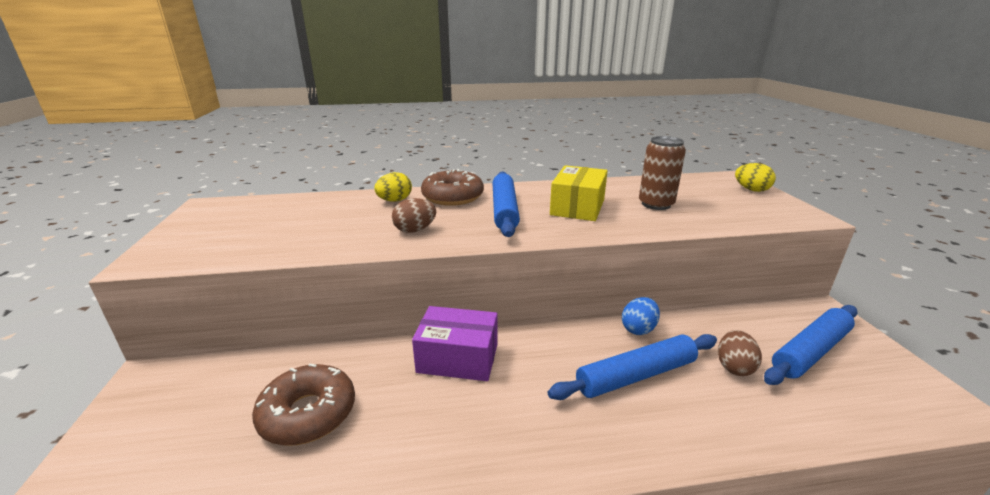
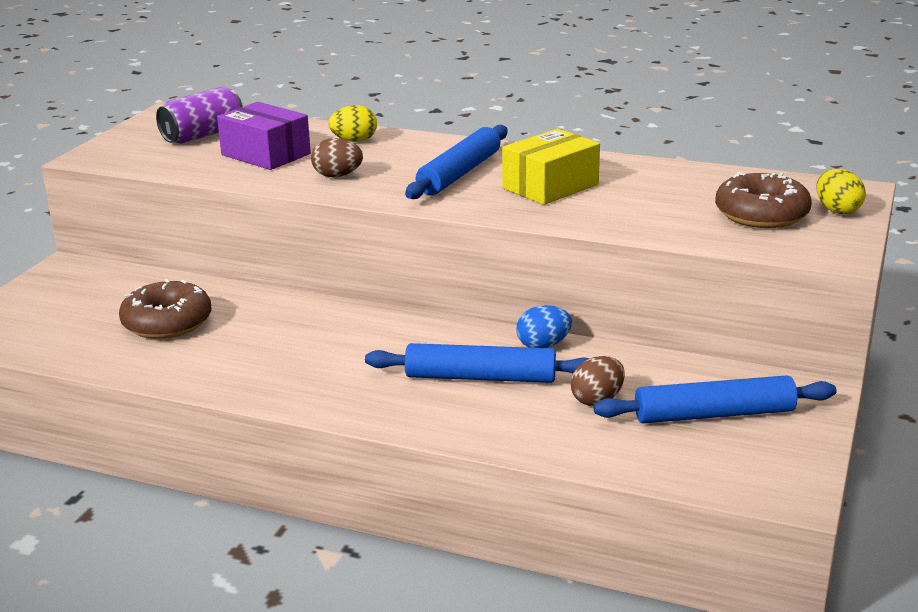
camera: 30 degrees right, 0 degrees up
(257, 218) = (203, 135): none -> purple can
(453, 197) = (423, 148): brown donut -> brown donut (761, 214)
(458, 358) = (326, 319): purple box -> purple box (265, 154)
(656, 204) = (656, 202): brown can -> none

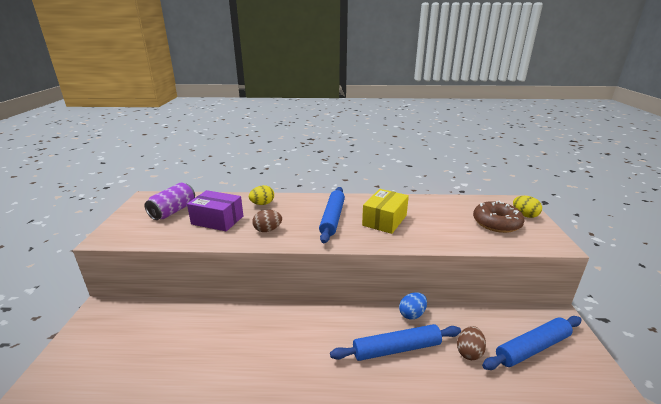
camera: 20 degrees left, 0 degrees up
(167, 322) = (184, 345): brown donut -> none

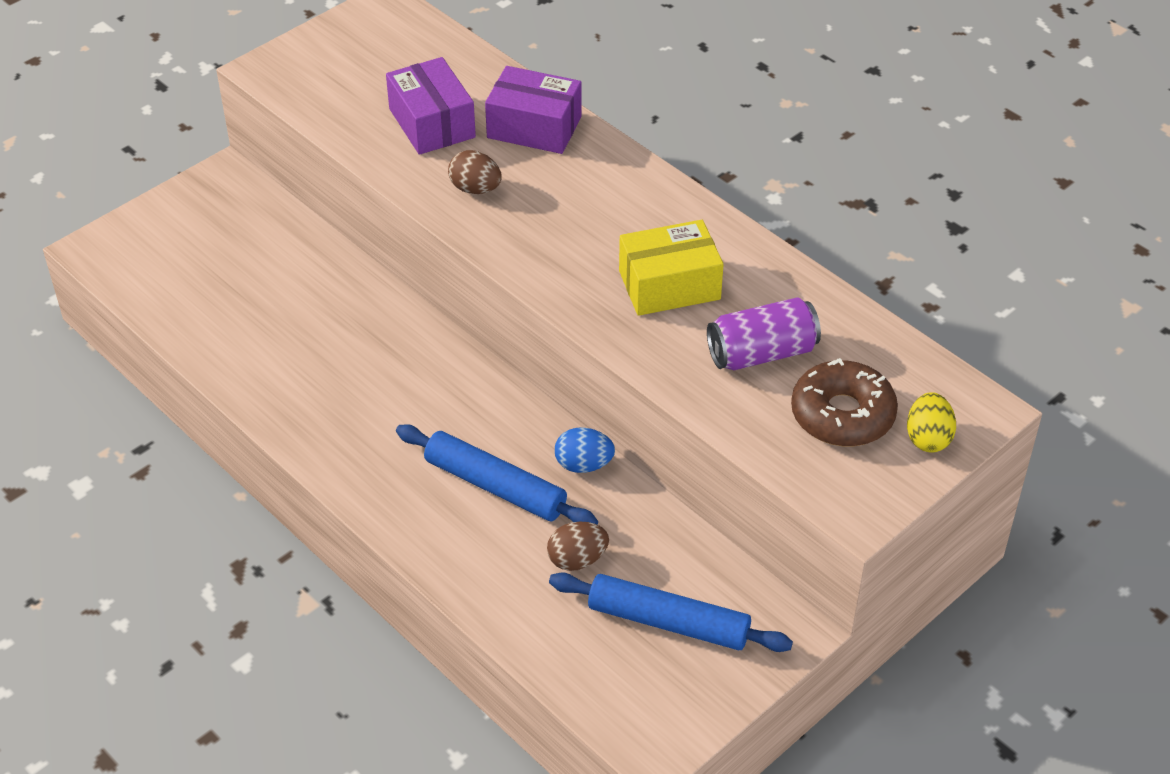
camera: 45 degrees right, 20 degrees up
(173, 211) = (393, 63): purple can -> purple can (761, 353)
(262, 204) = (534, 127): yellow egg -> purple box
(332, 218) = (596, 228): blue rolling pin -> none

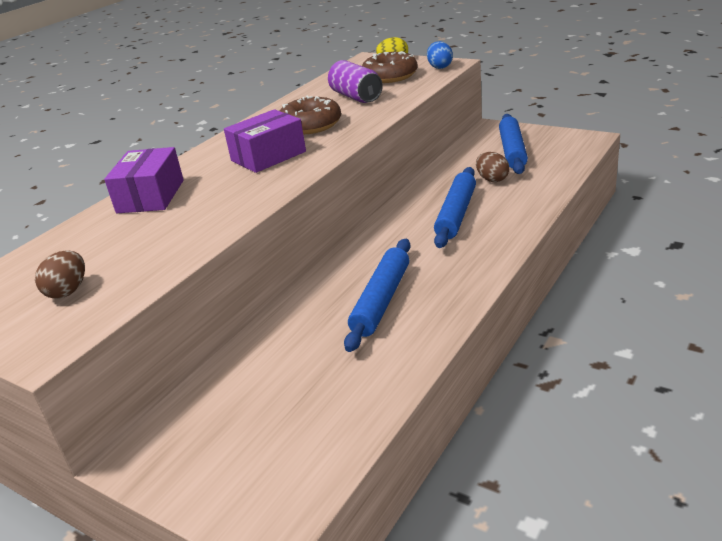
camera: 100 degrees left, 15 degrees down
(340, 367) = (381, 301): none -> blue rolling pin
(432, 123) = (145, 236): purple box -> purple box (268, 156)
(475, 189) = (230, 199): brown egg -> brown egg (68, 291)
(583, 465) = (419, 193): blue egg -> blue egg (440, 67)
(669, 285) = (310, 125): yellow box -> brown donut

